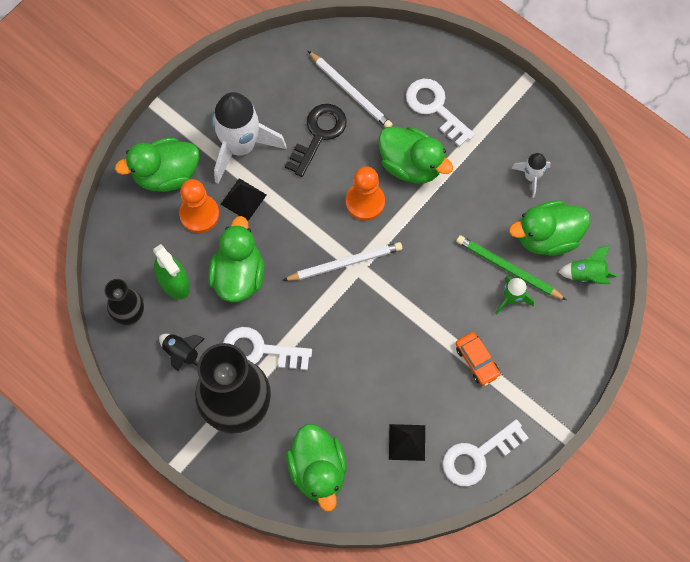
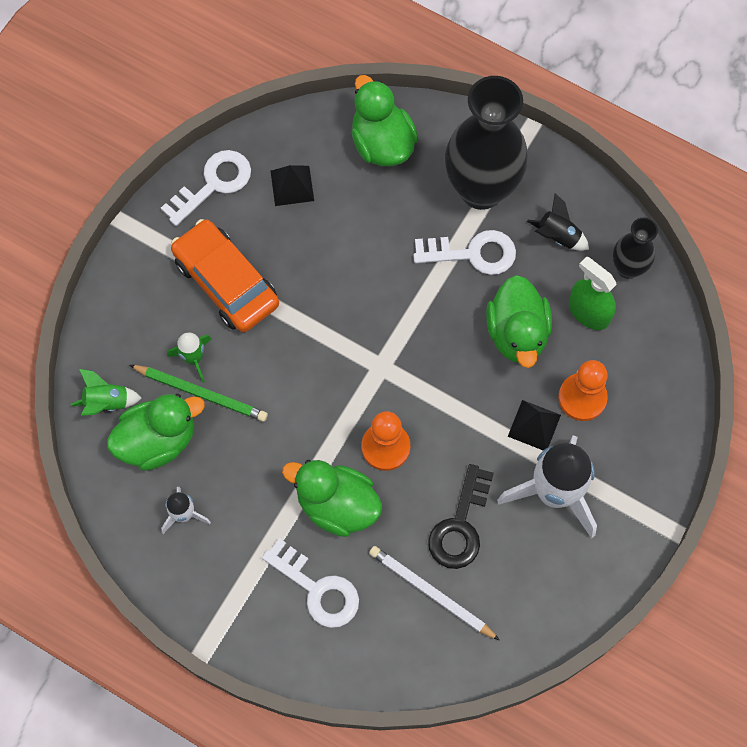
camera: 170 degrees right, 0 degrees up
(166, 174) = (636, 440): green duck -> none
(345, 263) = (396, 368): white pencil -> none
(477, 361) = (226, 282): orange car -> orange car, size x1.96

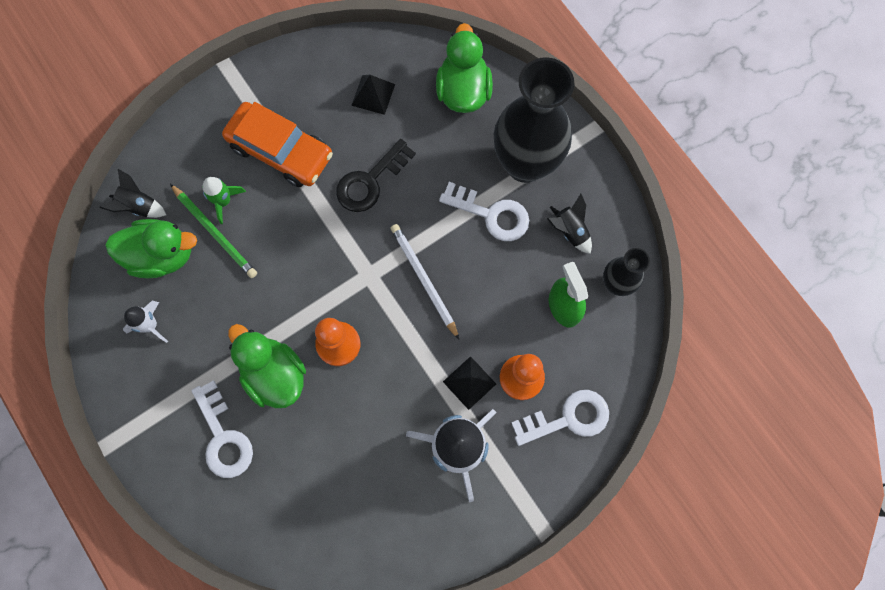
camera: 25 degrees right, 5 degrees up
(107, 402) = (139, 206): green rocket -> black rocket
(213, 184) = (311, 67): white key -> white key (568, 418)
(226, 282) = (281, 150): orange car -> orange car turned 135 degrees clockwise
(431, 593) = (312, 485): white pencil -> white pencil (424, 280)
(460, 525) = (365, 439): black key -> black key (370, 181)
(517, 333) = (494, 297): green duck -> none

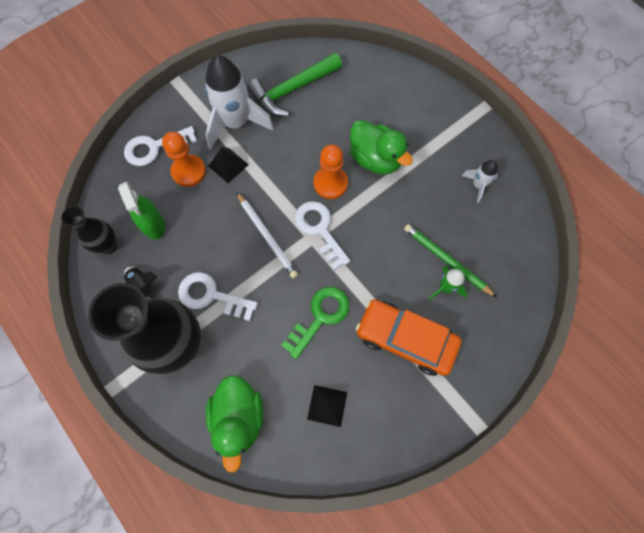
camera: 175 degrees right, 5 degrees down
(139, 206) = (517, 277): black rocket -> none
(162, 255) = (485, 238): green duck -> none
(223, 437) = (404, 117): white key -> white key (319, 230)
(370, 181) = (320, 317): black key -> green key
(374, 499) = (292, 90): none -> green hammer

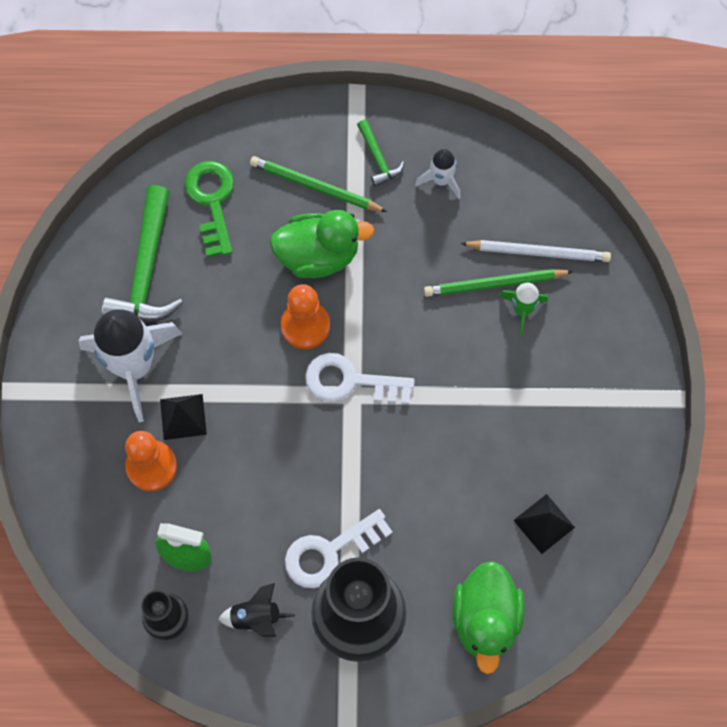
camera: 50 degrees left, 0 degrees up
(155, 147) = (83, 481): white key -> none
(239, 418) = (485, 619): green duck -> green duck turned 60 degrees clockwise
(267, 236) = (310, 441): white pencil -> white pencil (538, 252)
(320, 317) = (448, 458): green key -> green key (212, 201)
(405, 339) = (541, 394): orange car -> none
(411, 129) = (315, 187): none -> green pencil
(458, 145) = (378, 158): none -> green hammer

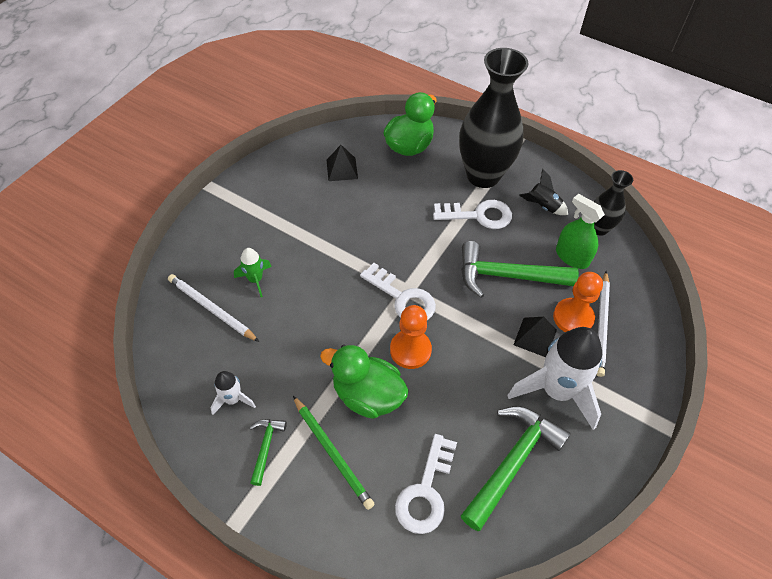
camera: 150 degrees left, 15 degrees down
(116, 475) = (602, 325): none -> white pencil
(212, 201) = (425, 491): green key -> white key
(250, 480) = (507, 276): none -> green hammer
(494, 284) = (259, 305): green pencil -> none

